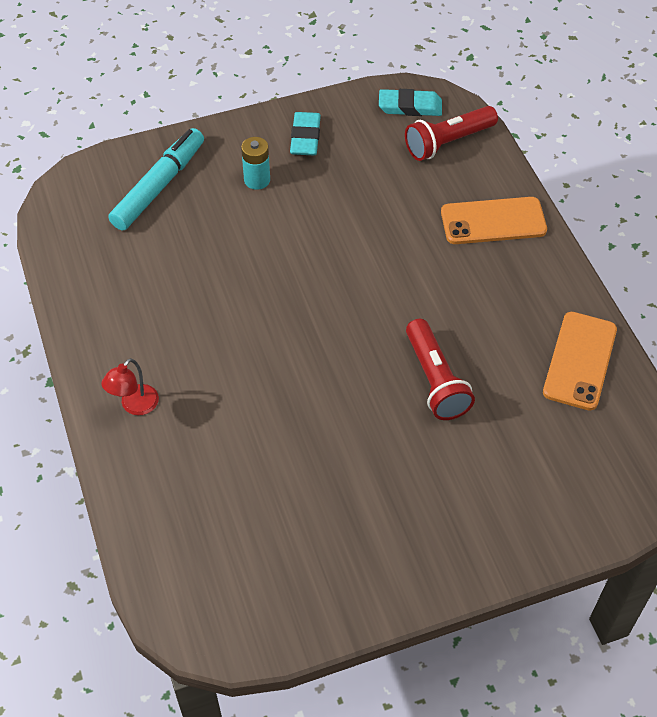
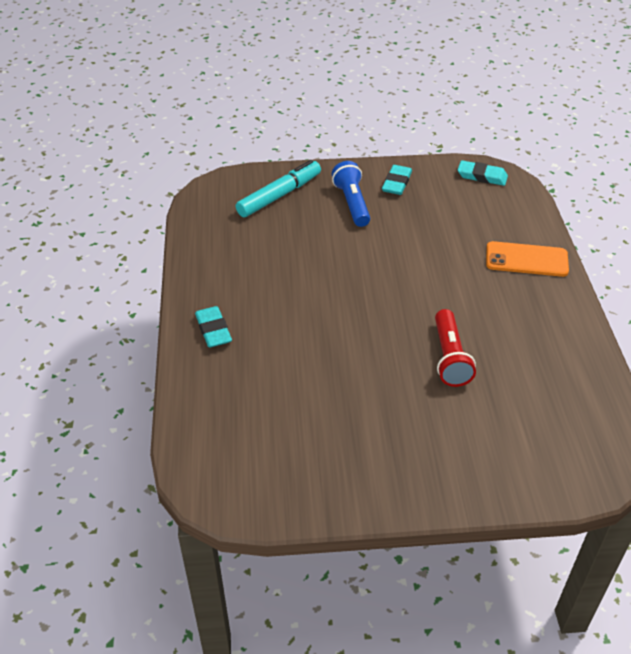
camera: 15 degrees right, 10 degrees down
(134, 406) = (213, 330): red lamp -> turquoise eraser
(257, 180) = (352, 203): turquoise battery -> blue flashlight
(448, 142) = (505, 203): red flashlight -> none
(580, 361) = (572, 367): orange phone -> none

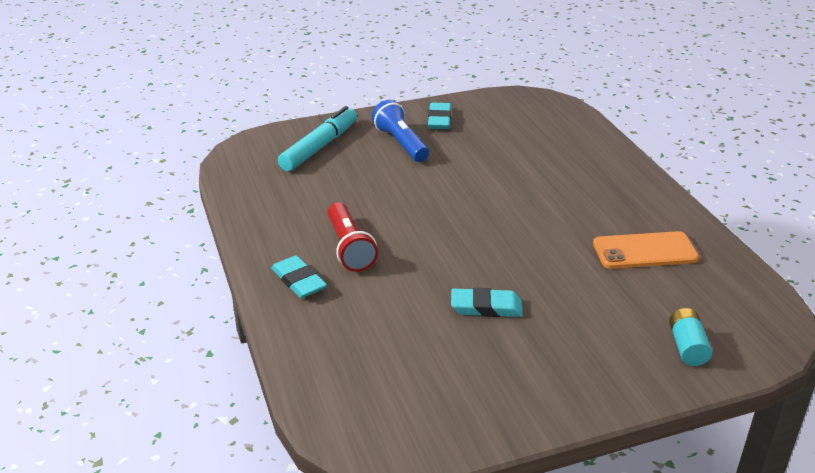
camera: 15 degrees left, 10 degrees down
(449, 357) = (567, 264): red flashlight -> red flashlight (349, 248)
(482, 176) = (523, 103): turquoise eraser -> turquoise eraser (486, 307)
(522, 463) = (687, 347): none -> turquoise battery
(526, 260) = (601, 167): orange phone -> orange phone (644, 251)

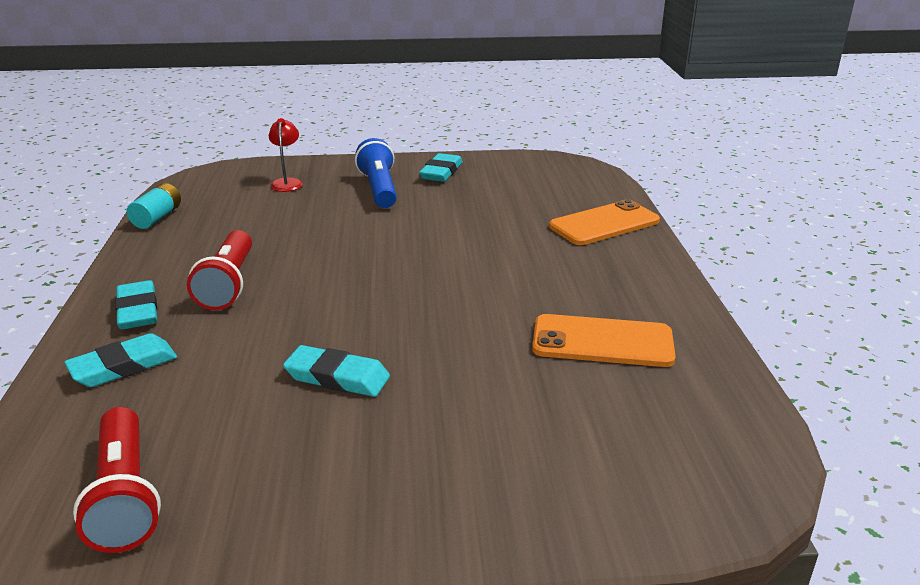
camera: 15 degrees right, 5 degrees down
(319, 147) = (287, 182): turquoise marker -> red lamp
(328, 325) = (123, 366): none -> turquoise eraser
(411, 411) = (125, 496): none -> red flashlight
(593, 153) = (604, 224): none -> orange phone
(687, 347) = (588, 482): turquoise battery -> turquoise battery (157, 218)

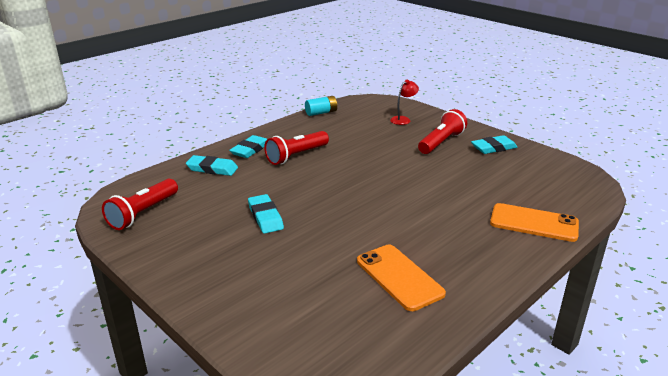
camera: 50 degrees right, 0 degrees up
(379, 189) = (441, 142): blue flashlight -> red flashlight

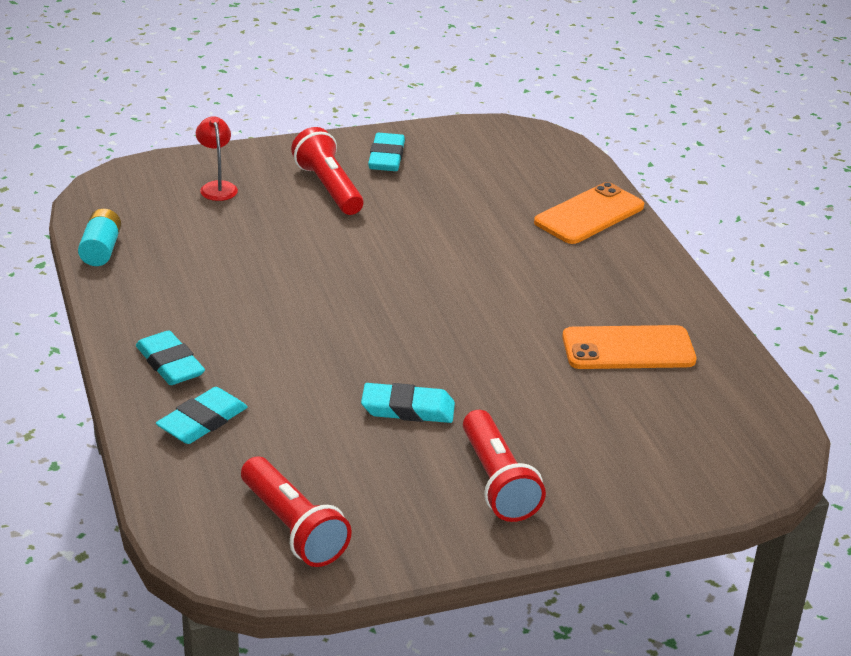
camera: 65 degrees left, 5 degrees up
(296, 156) = (241, 325): red flashlight -> red flashlight (497, 482)

